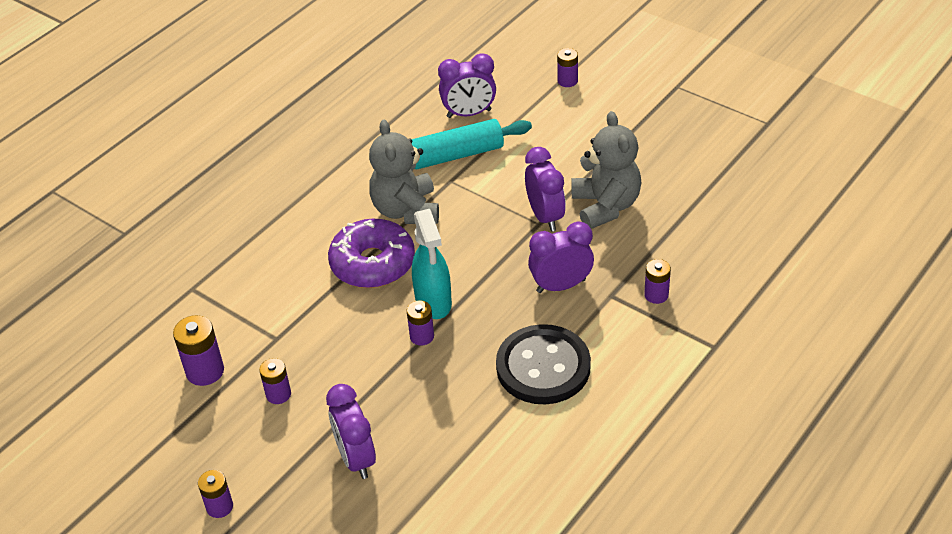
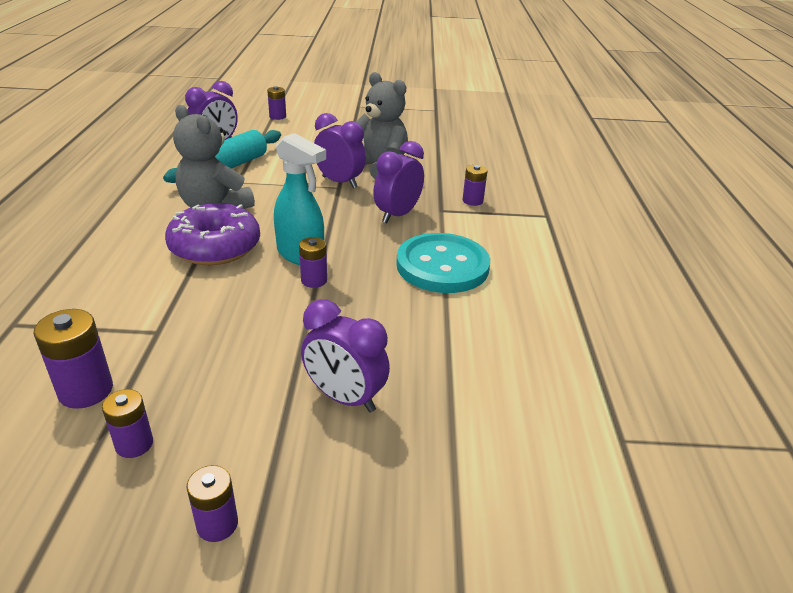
camera: 40 degrees left, 10 degrees down
(278, 394) = (201, 377): purple battery -> purple battery (134, 444)
(543, 367) = (442, 266): black button -> turquoise button

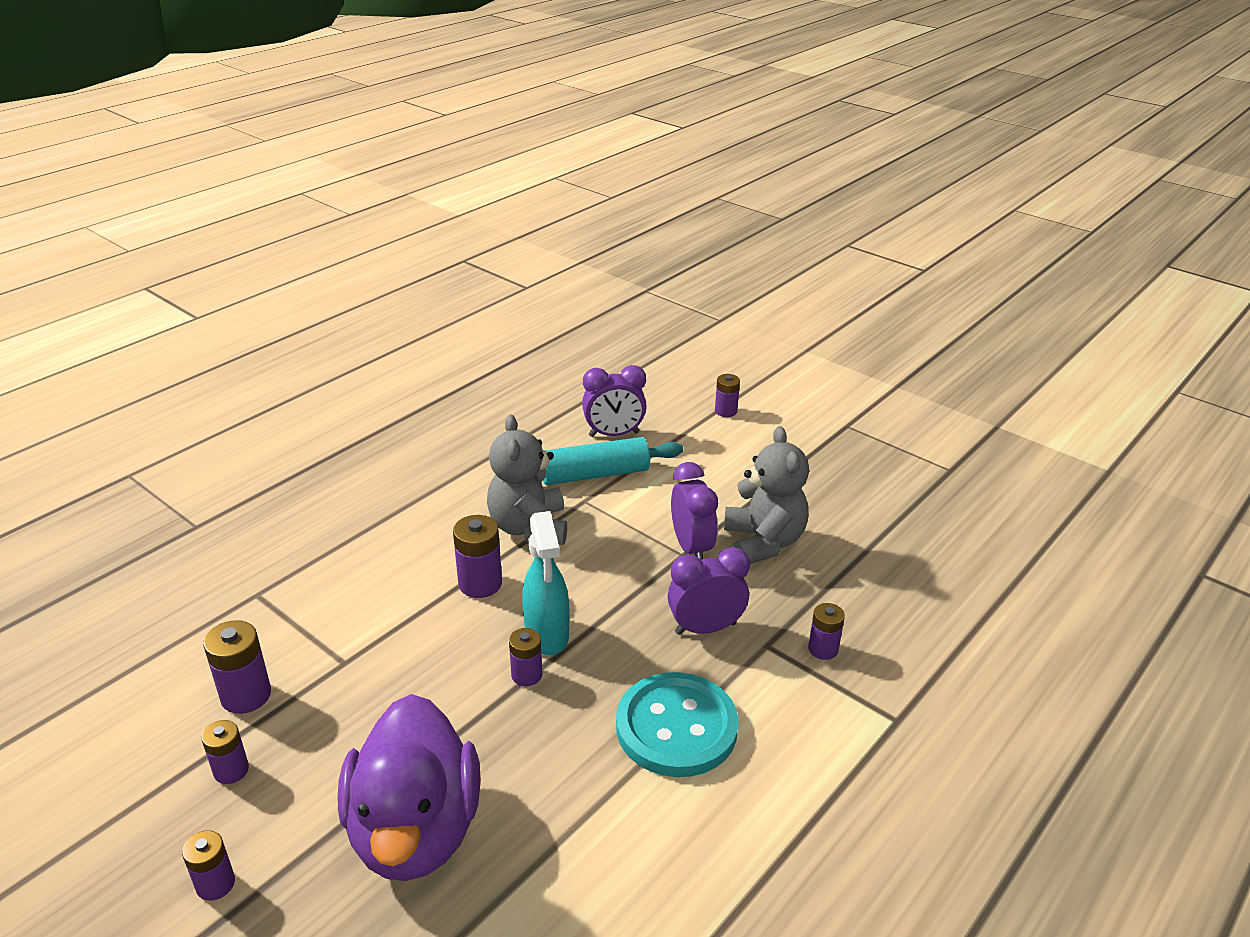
camera: 40 degrees right, 0 degrees up
(215, 247) = (480, 583): purple donut -> purple battery
(345, 398) = (415, 830): purple clock -> purple duck

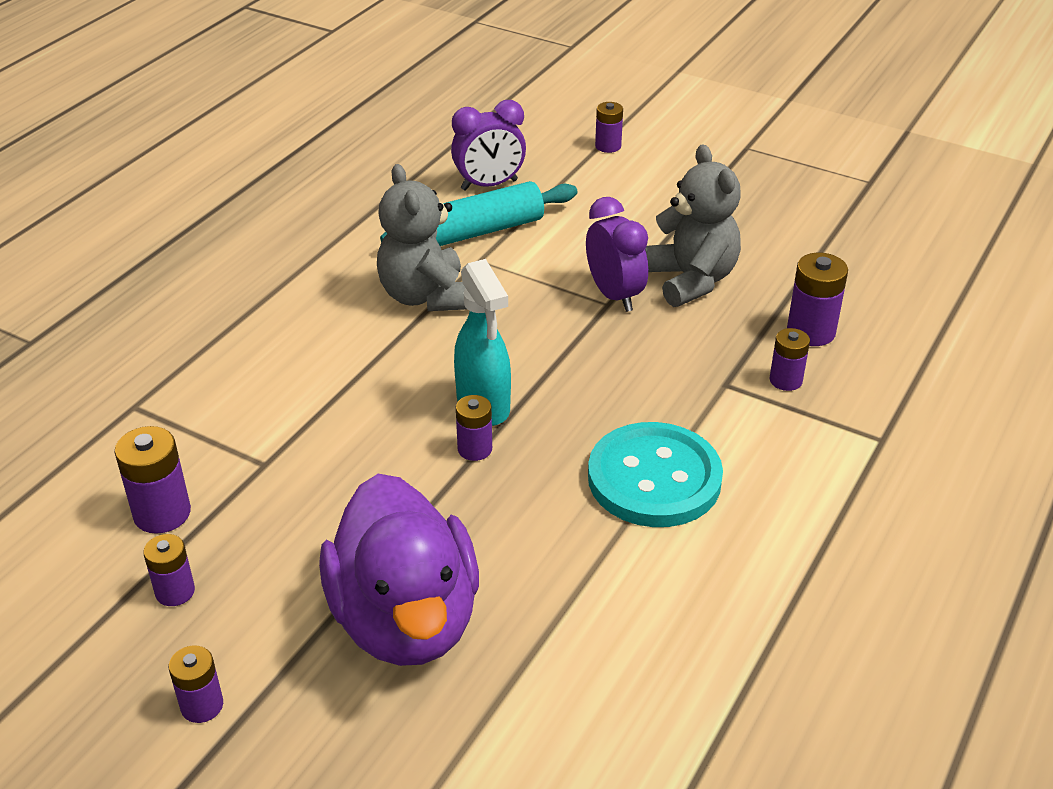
camera: 10 degrees left, 5 degrees up
(480, 583) = (390, 362): purple battery -> purple battery (811, 332)
(705, 628) = (655, 376): purple clock -> none

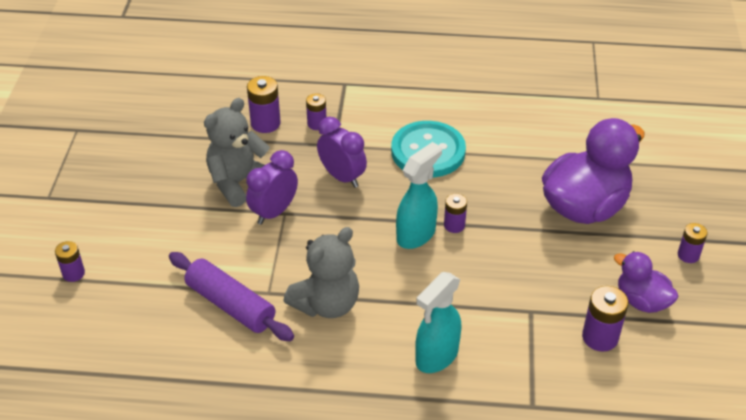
camera: 115 degrees left, 5 degrees up
(175, 591) = (641, 301): purple battery -> purple duck
(273, 355) = (436, 356): none -> turquoise spray bottle
(481, 231) = (230, 305): turquoise rolling pin -> purple rolling pin
(489, 185) = (163, 324): purple clock -> purple clock (342, 177)

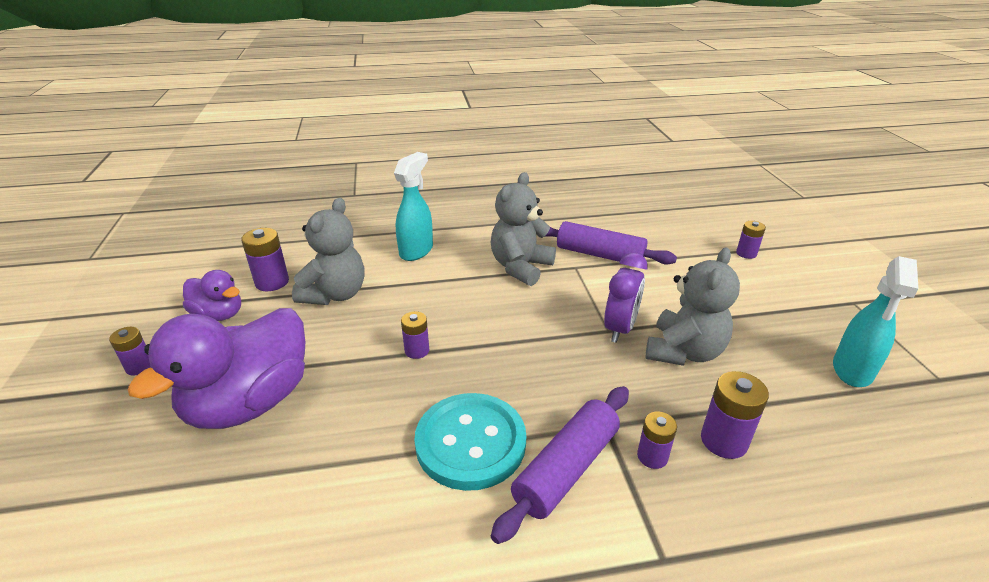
camera: 165 degrees right, 10 degrees down
(342, 177) = (569, 382): purple clock -> none
(373, 127) = (566, 469): none -> purple rolling pin
(416, 235) = (457, 334): turquoise spray bottle -> turquoise spray bottle (852, 370)
(529, 305) = (335, 294): none -> grey teddy bear

